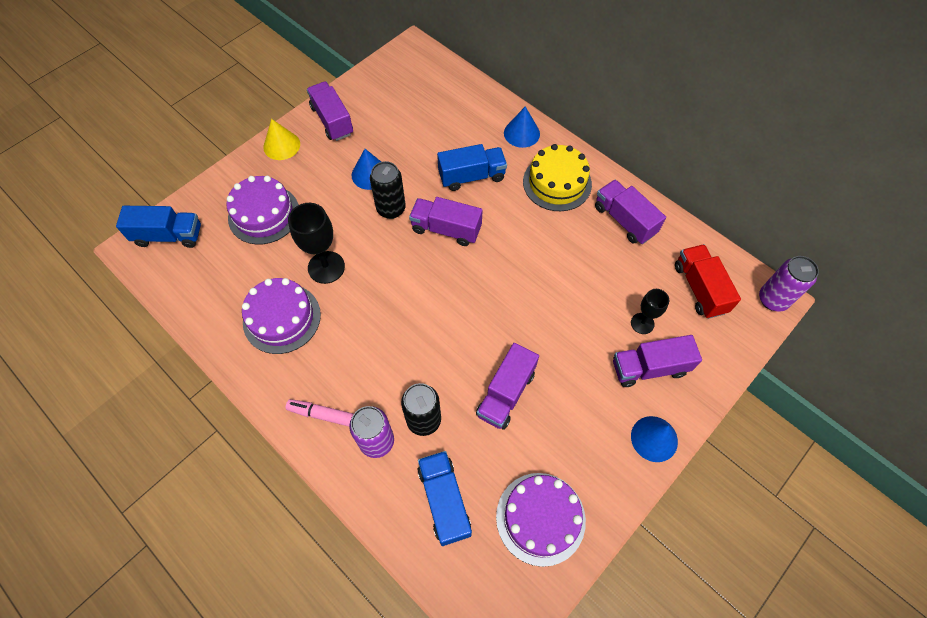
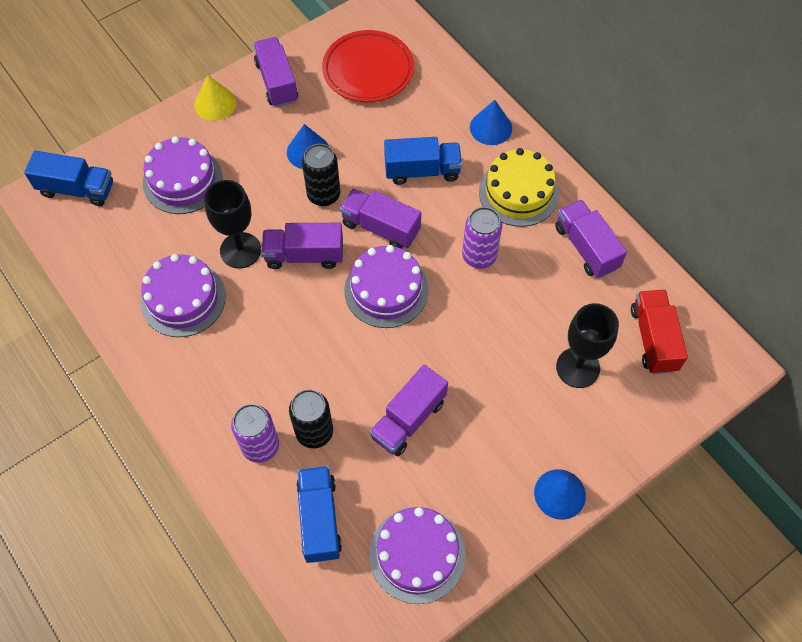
camera: 10 degrees right, 0 degrees up
(322, 414) = (209, 408): pink marker -> none
(408, 101) = (368, 70): none -> red plate
(462, 282) = (386, 290): none -> purple cake
(642, 323) = (578, 367): black goblet -> black goblet, size x1.65
(649, 368) = (573, 417): purple truck -> purple truck (304, 255)
(772, 299) = (735, 365): purple can -> purple can (479, 256)

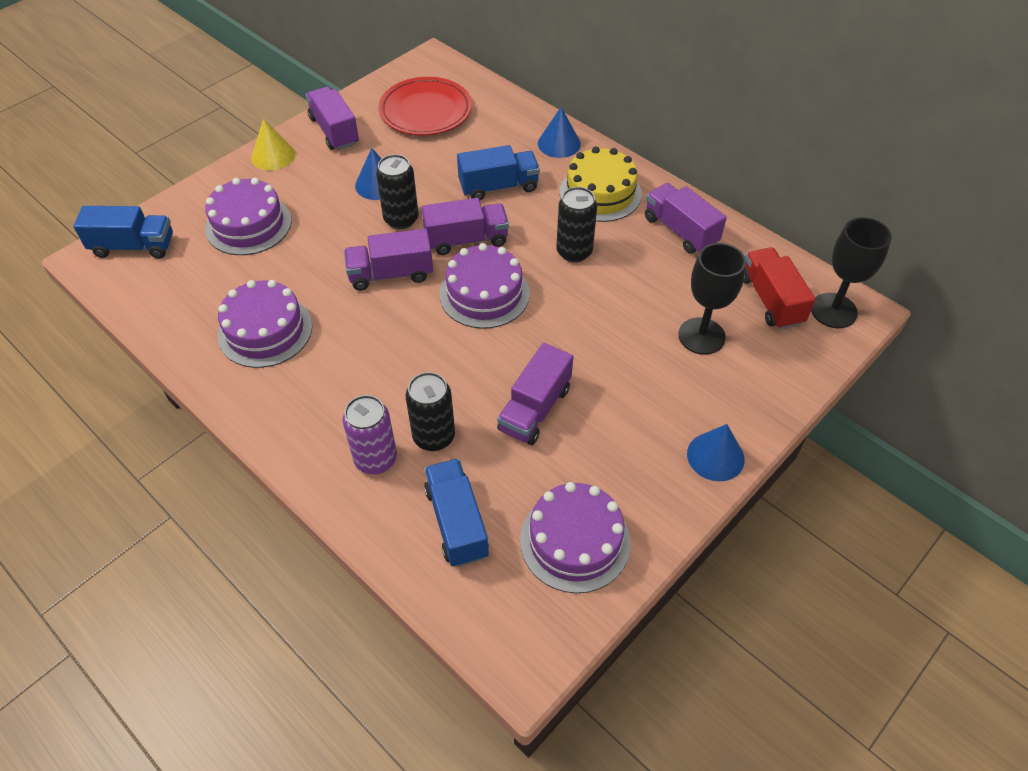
camera: 10 degrees left, 10 degrees down
(240, 250) = (321, 278): black goblet -> black goblet (833, 310)
(380, 227) = (466, 240): purple truck -> purple truck turned 150 degrees clockwise
(479, 256) = (574, 252): purple can -> black can

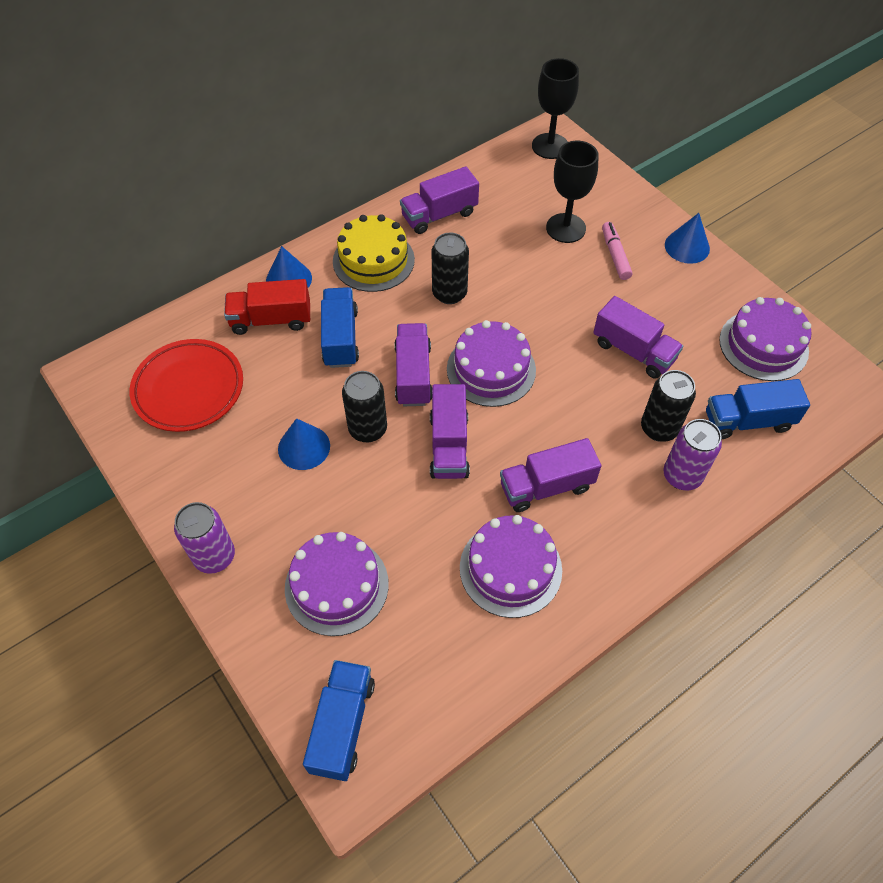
camera: 80 degrees left, 5 degrees up
(273, 156) = (214, 556): yellow cone -> purple can
(334, 131) = (190, 486): purple truck -> purple truck (546, 486)
(675, 384) = (615, 255): none -> pink marker
(771, 300) = (533, 178): red truck -> red truck (271, 320)

